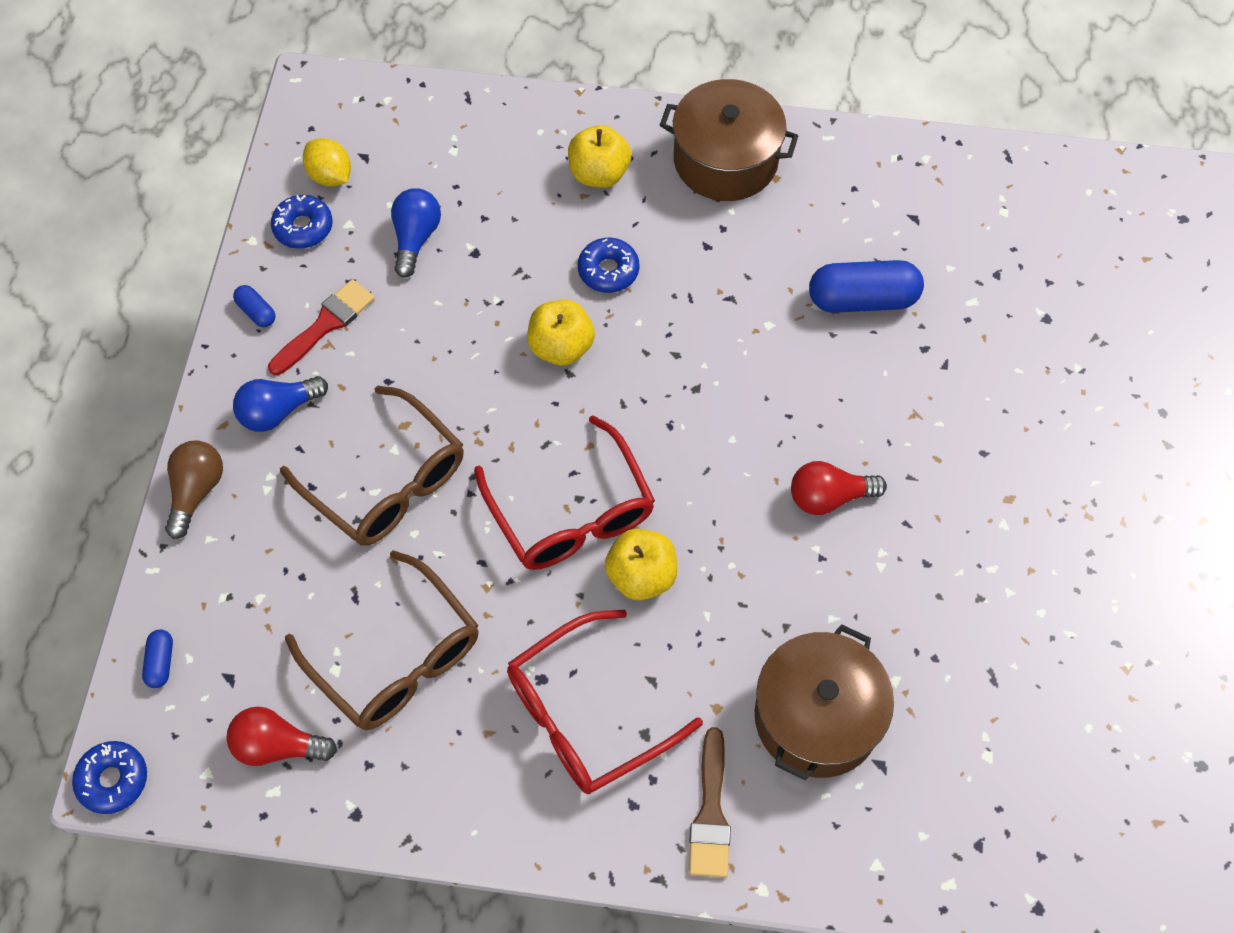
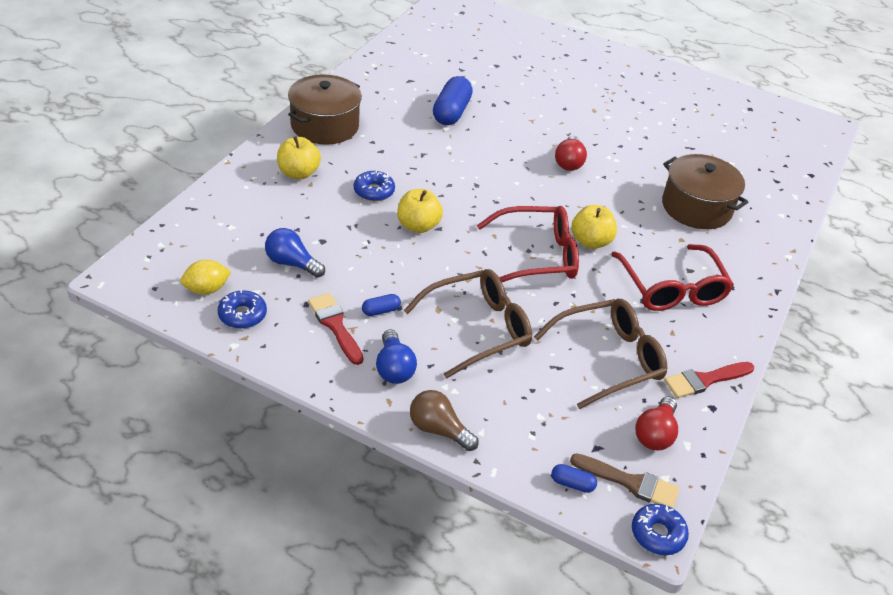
camera: 75 degrees left, 20 degrees down
(256, 312) = (301, 358): blue capsule -> blue capsule (380, 311)
(406, 795) = (705, 380): none -> red brush
(710, 812) = (742, 260): brown brush -> brown brush (630, 482)

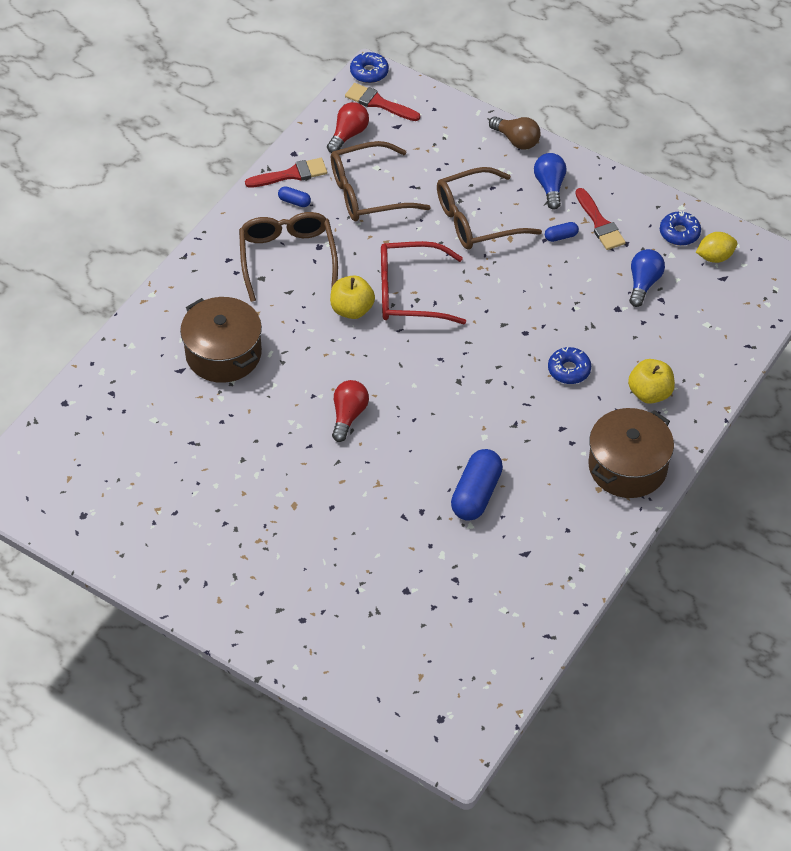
camera: 170 degrees left, 10 degrees up
(292, 263) = (643, 283): blue light bulb -> blue light bulb turned 105 degrees counterclockwise
(418, 226) = (524, 326): yellow apple -> none
(572, 484) = (422, 103): blue capsule -> blue capsule (294, 201)
(630, 482) = (378, 103): brown brush -> red brush
(672, 289) = (287, 257): red glasses -> brown glasses

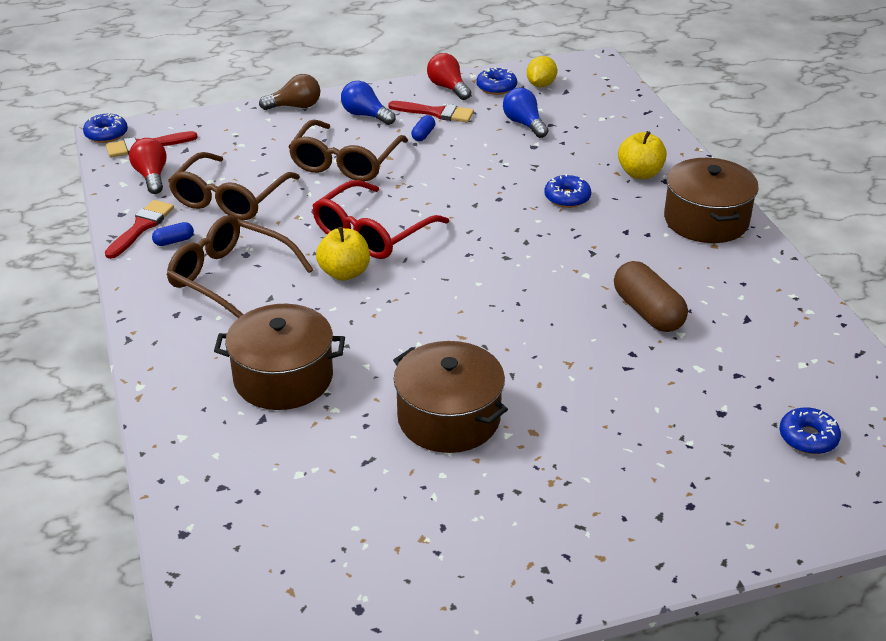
camera: 50 degrees left, 15 degrees down
(266, 456) = (449, 418): none -> brown pot
(348, 415) = (465, 338): red light bulb -> red light bulb (448, 88)
(426, 649) = (808, 438): none -> blue donut
(476, 494) = (648, 312): blue capsule -> brown capsule

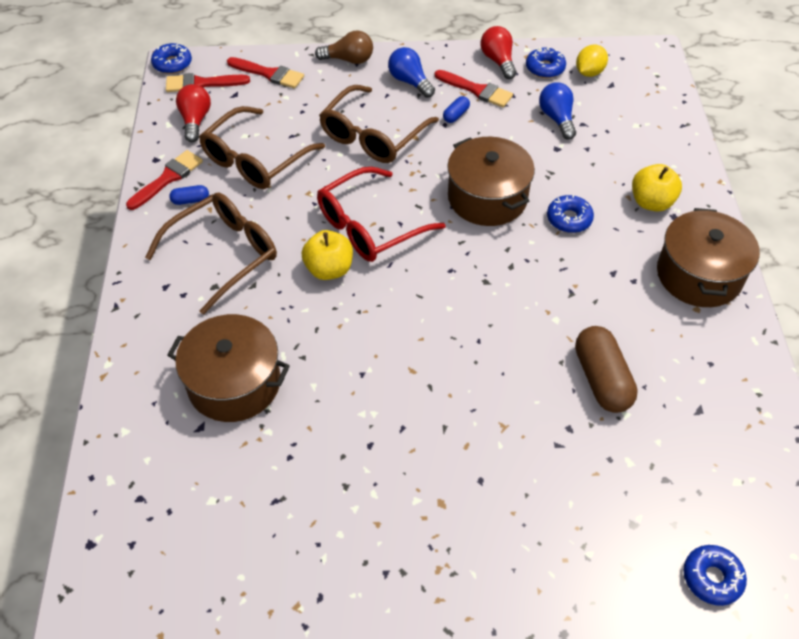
camera: 15 degrees right, 15 degrees up
(215, 128) = (269, 74): none -> red brush
(229, 278) = (225, 254): brown glasses -> brown glasses turned 90 degrees clockwise
(449, 418) = (368, 467): brown pot -> brown pot (487, 197)

